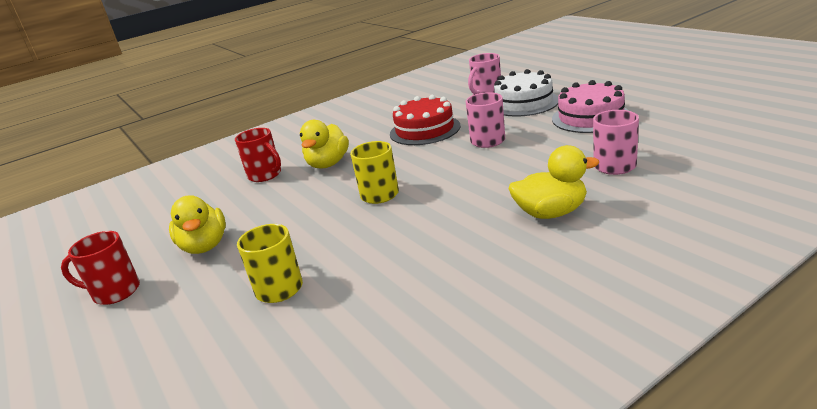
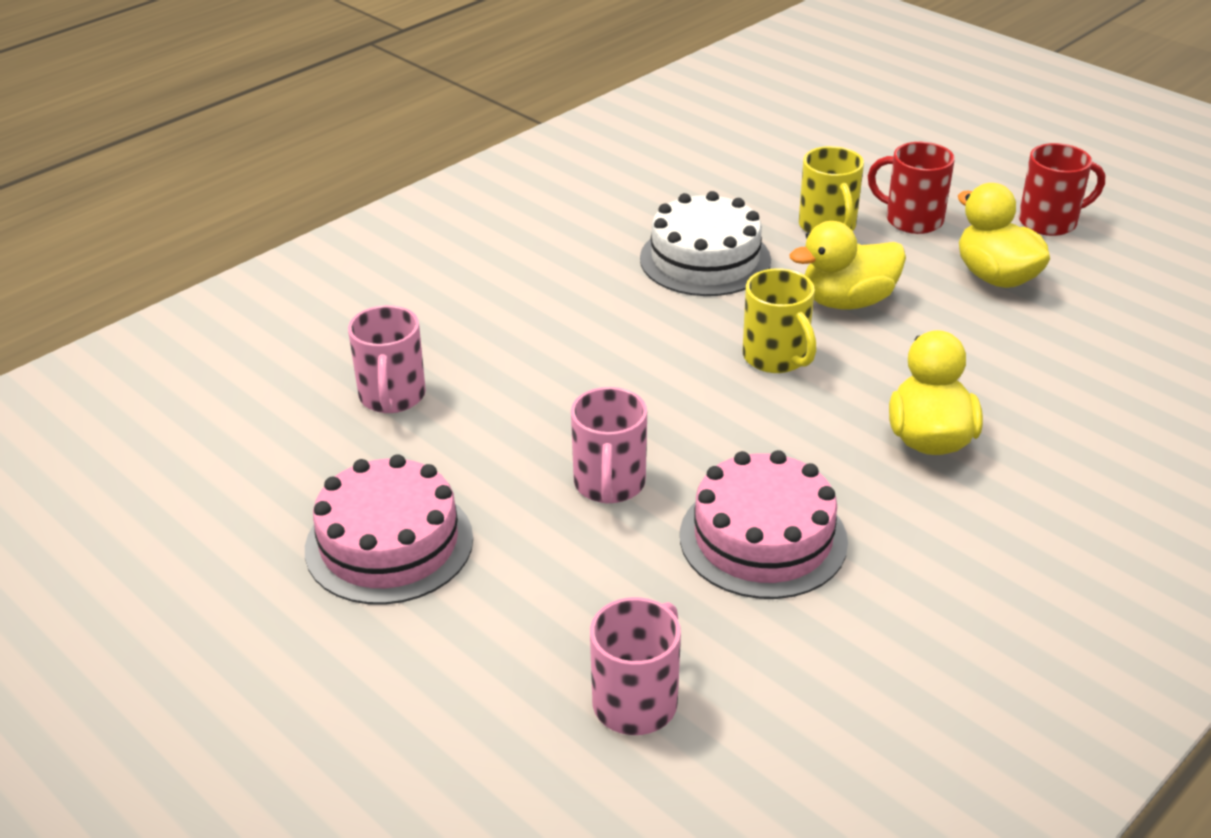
camera: 165 degrees right, 10 degrees up
(265, 175) = (1045, 416): red mug -> red mug (912, 220)
(425, 130) = (763, 538): red cake -> pink cake
(524, 103) = (531, 633): white cake -> white cake (705, 259)
(551, 213) = (504, 313): yellow duck -> yellow duck (847, 301)

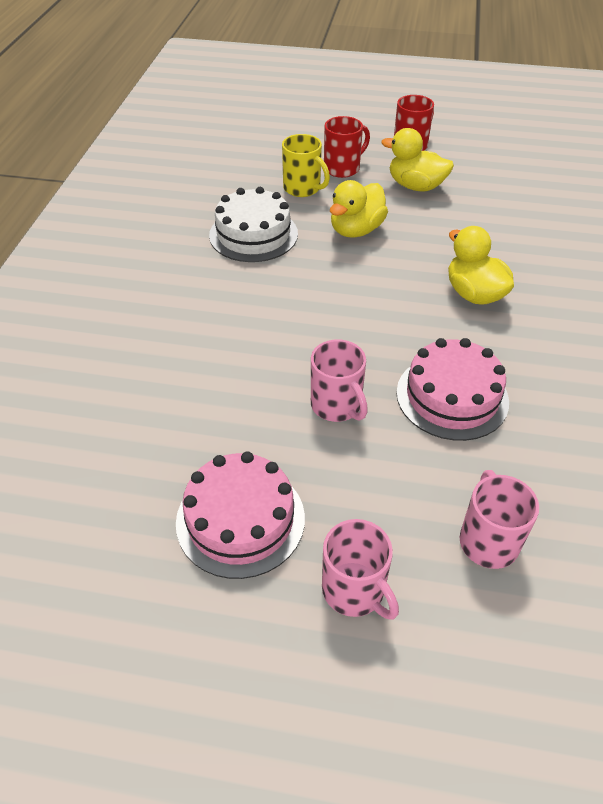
camera: 35 degrees left, 10 degrees up
(392, 397) = (142, 412): pink mug -> pink mug (354, 591)
(776, 357) = (352, 280): yellow mug -> none
(912, 220) = (343, 168): red mug -> red mug turned 150 degrees clockwise

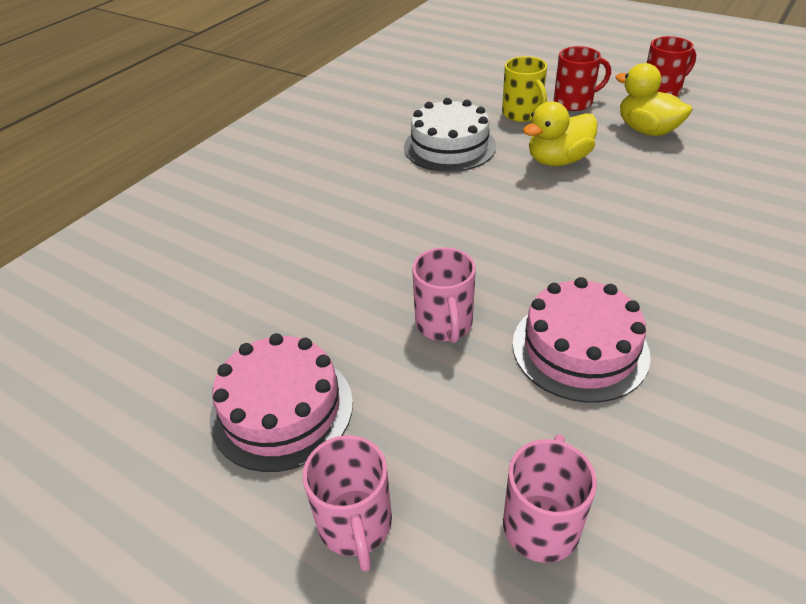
camera: 25 degrees right, 5 degrees down
(474, 294) = (661, 248): yellow duck -> none

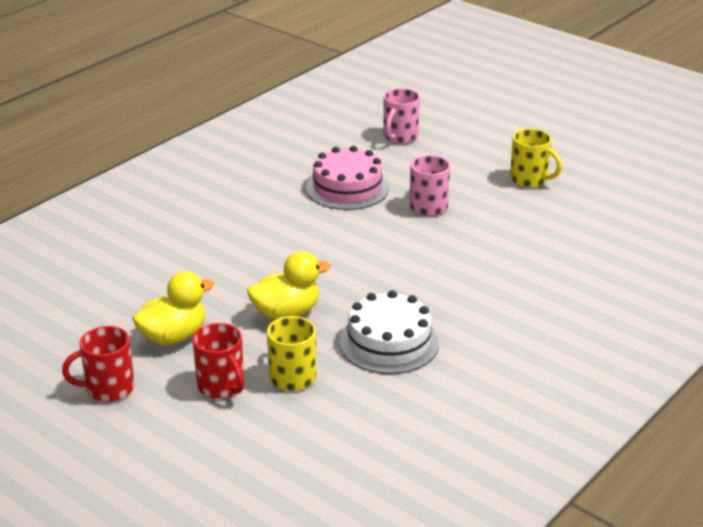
camera: 175 degrees left, 10 degrees down
(282, 409) = (530, 180): pink cake -> yellow mug
(355, 525) = (486, 143): pink mug -> none
(574, 102) = (222, 386): red mug -> red mug turned 120 degrees counterclockwise
(646, 130) = (173, 336): yellow duck -> yellow duck turned 90 degrees counterclockwise

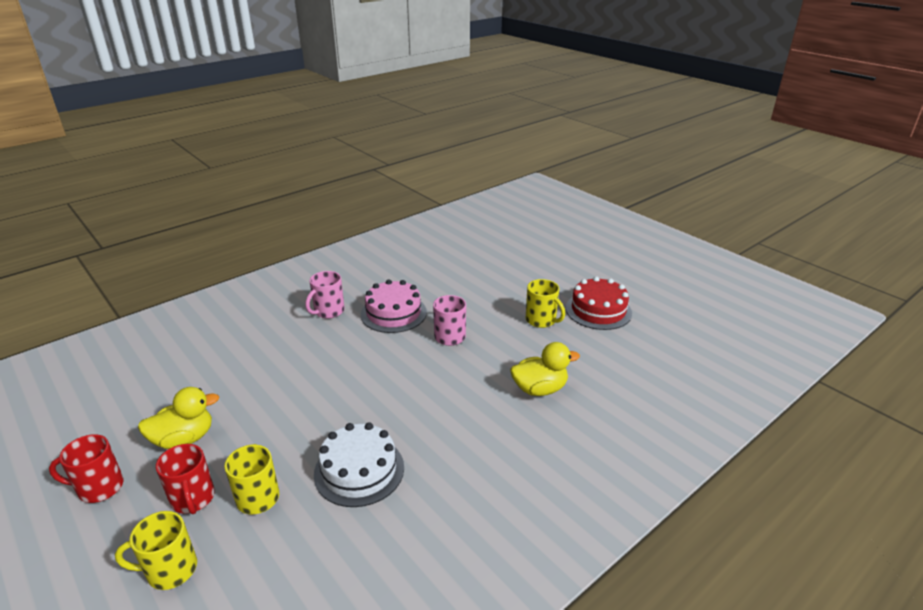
camera: 10 degrees right, 0 degrees up
(238, 443) = (170, 570): none -> yellow mug
(286, 313) = (288, 427): yellow duck -> yellow duck (539, 389)
(400, 137) = (453, 273): pink mug -> pink mug (328, 311)
(593, 163) = (598, 310): none -> red cake

